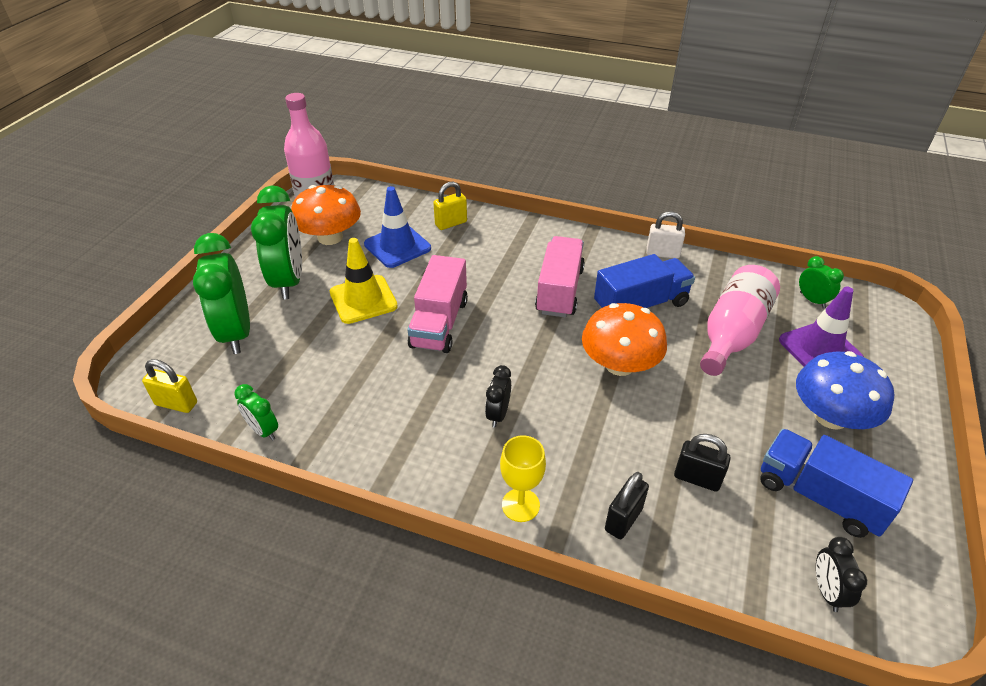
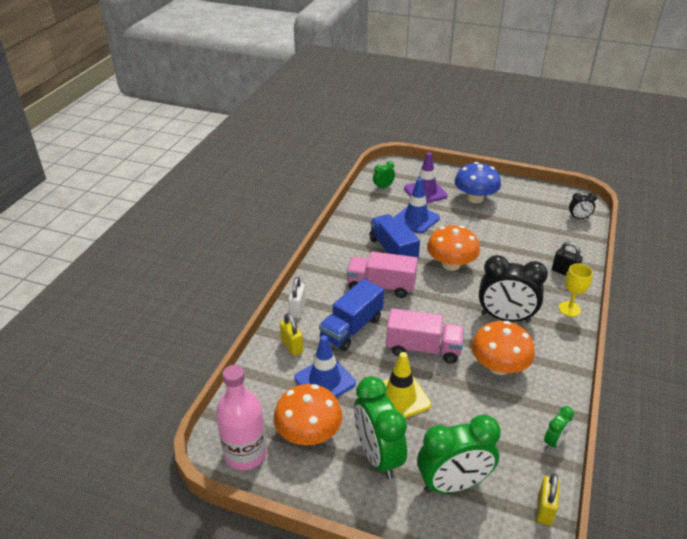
camera: 90 degrees left, 5 degrees down
(289, 281) = (378, 456): green clock -> green clock turned 105 degrees counterclockwise
(400, 393) = (499, 366): none -> orange mushroom
(498, 414) = (505, 318): black clock -> black clock, size x2.09
(662, 254) = (337, 236): white padlock -> white padlock (297, 309)
(697, 478) = (529, 245): black padlock -> none
(732, 333) = (416, 219): pink bottle -> blue traffic cone
(819, 496) = (527, 210): blue truck -> blue truck (351, 328)

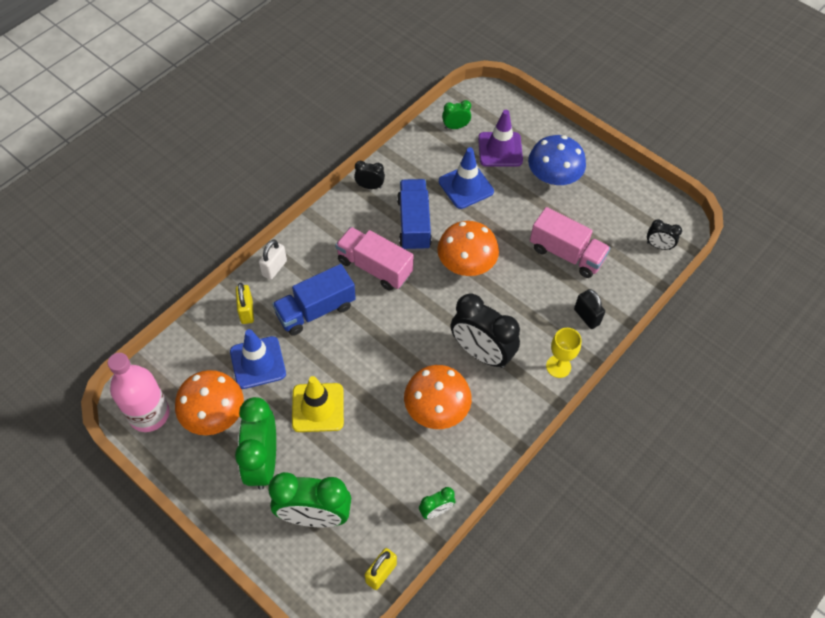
camera: 20 degrees right, 20 degrees up
(342, 237) = (370, 186): none -> black clock
(423, 349) = (373, 360): pink truck -> pink truck (566, 254)

